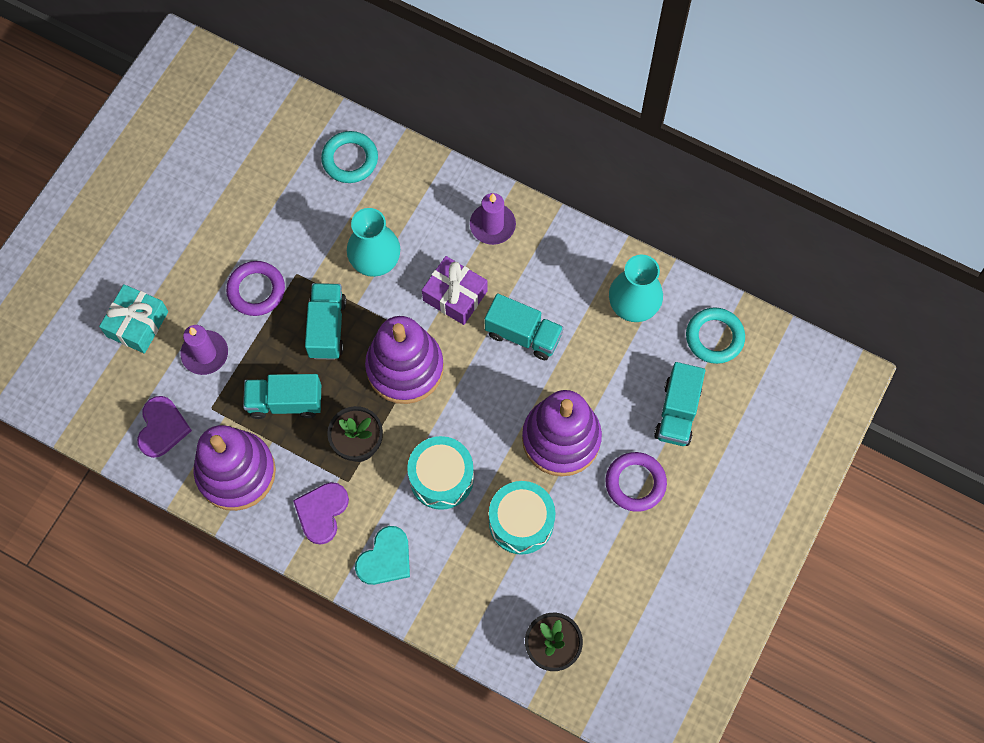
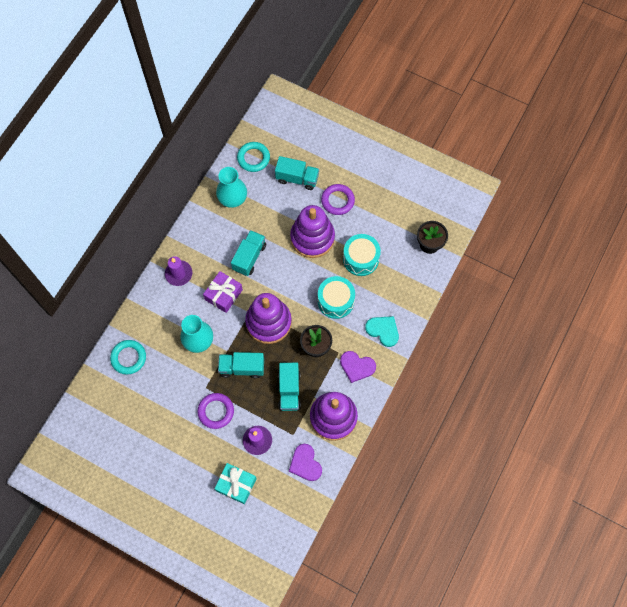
camera: 90 degrees left, 0 degrees up
(162, 428) = (305, 463): purple heart -> purple heart turned 120 degrees counterclockwise

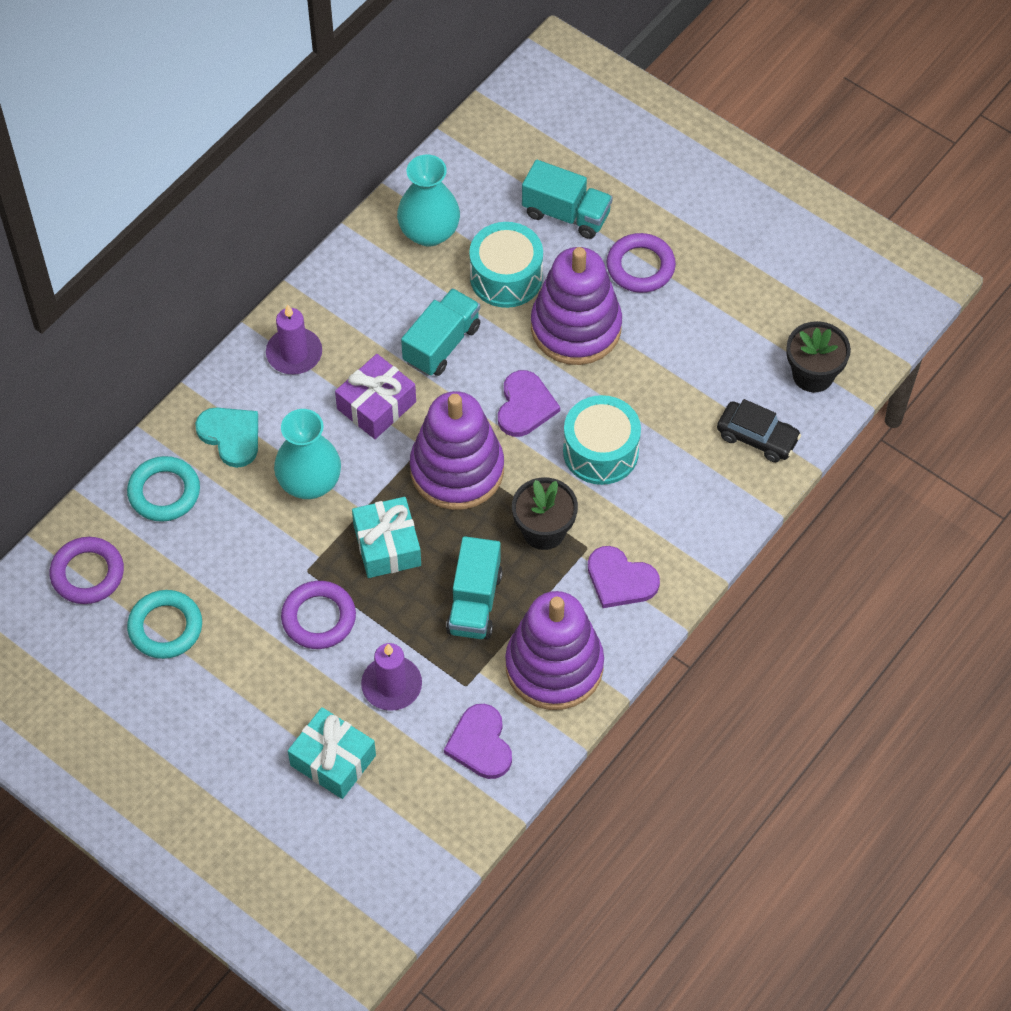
camera: 10 degrees right, 10 degrees down
(99, 407) = (87, 573): none -> purple ring
(242, 368) = (387, 545): turquoise truck -> turquoise gift
(253, 158) = (485, 164): turquoise ring -> turquoise ring (165, 627)
(295, 283) = (525, 406): none -> purple heart
(361, 259) = (666, 381): turquoise drum -> turquoise drum (506, 277)
(383, 330) = (687, 521): turquoise heart -> turquoise heart (231, 436)
(408, 281) = (757, 437): none -> black car

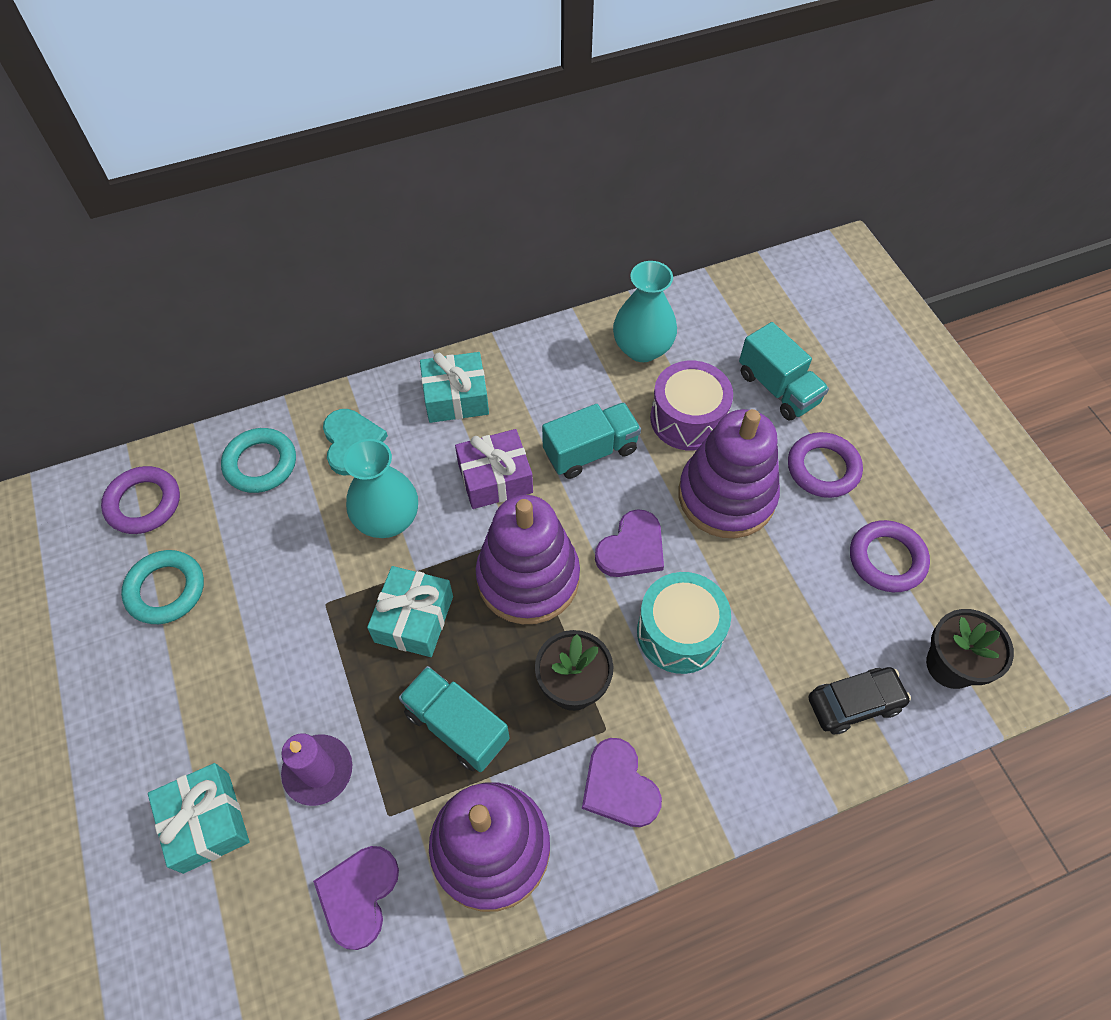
camera: 30 degrees right, 0 degrees up
(294, 353) = (456, 397): purple candle -> turquoise gift
(319, 618) = (302, 658): purple ring -> purple ring (886, 559)
(474, 602) = (456, 726): turquoise truck -> turquoise truck turned 90 degrees clockwise
(506, 277) = (687, 419): turquoise drum -> purple drum
(757, 437) = (854, 703): black car -> black car turned 75 degrees counterclockwise

